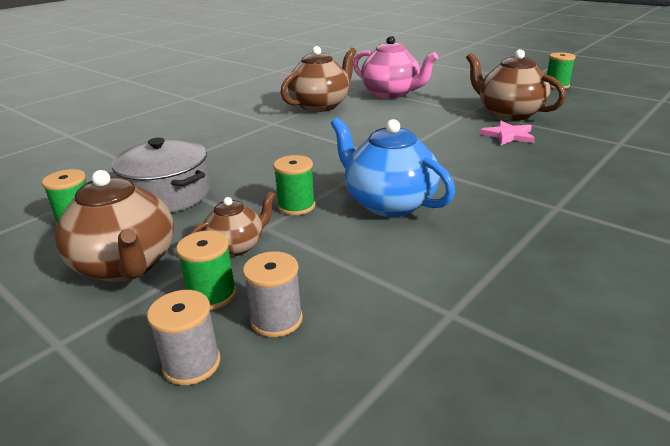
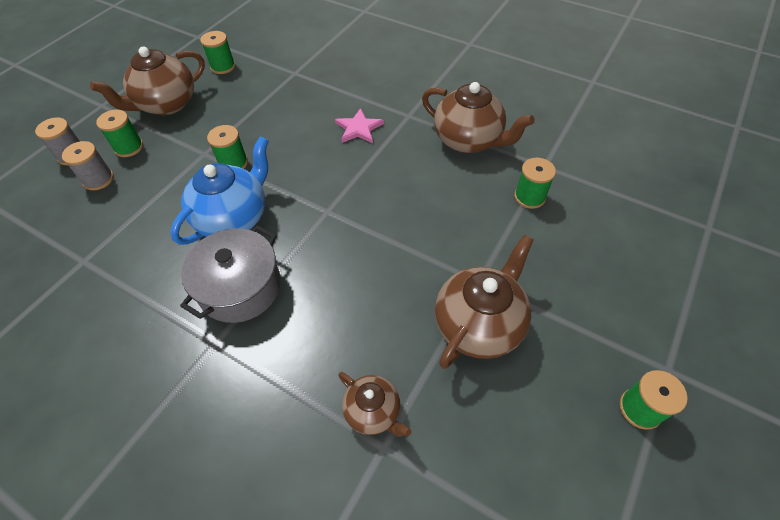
camera: 80 degrees right, 25 degrees up
(168, 195) = (256, 93): grey pot -> grey pot (240, 287)
(237, 246) = (180, 145): brown teapot -> brown teapot (373, 412)
(391, 94) = (529, 197): pink teapot -> green spool
(508, 135) = (398, 317): pink star -> pink star (358, 128)

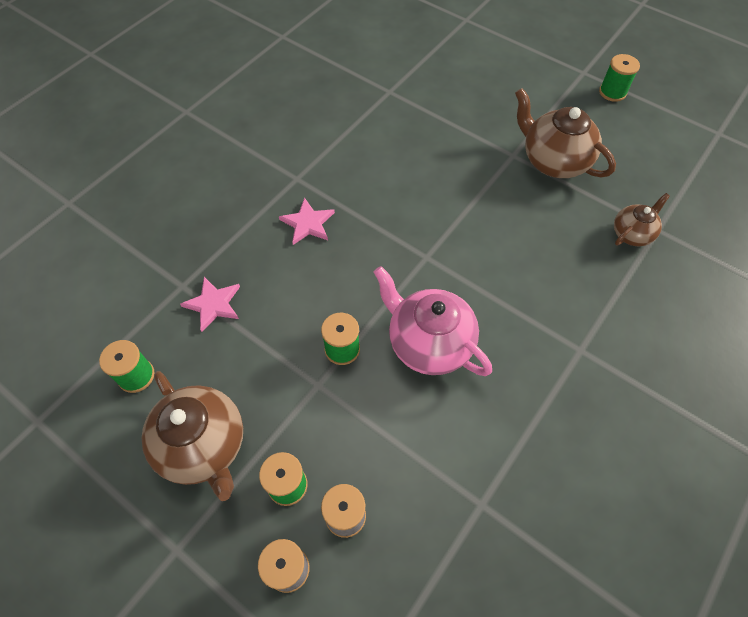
camera: 85 degrees left, 5 degrees up
(234, 218) = (428, 343): blue teapot -> pink teapot
(240, 287) = (519, 332): grey pot -> none
(278, 90) = (213, 304): none -> pink star
(468, 140) = (346, 136): brown teapot -> none
(529, 197) = (425, 108): green spool -> none

